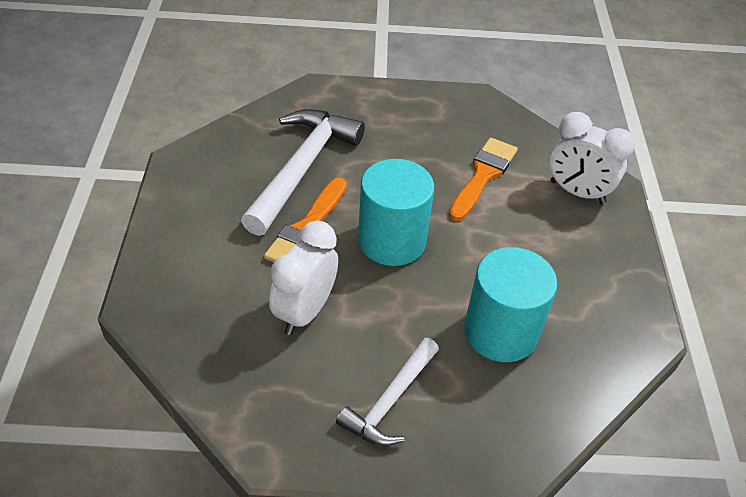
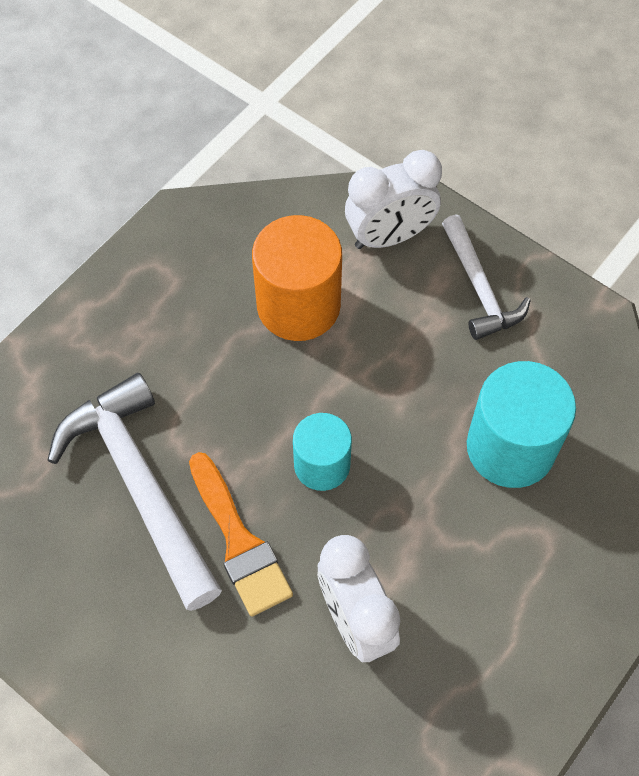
camera: 50 degrees left, 15 degrees up
(390, 401) = (521, 610): white hammer -> white hammer (479, 288)
(392, 241) = (322, 465): turquoise cylinder -> turquoise cylinder, size x0.63
(483, 175) = (298, 305): orange brush -> orange cylinder

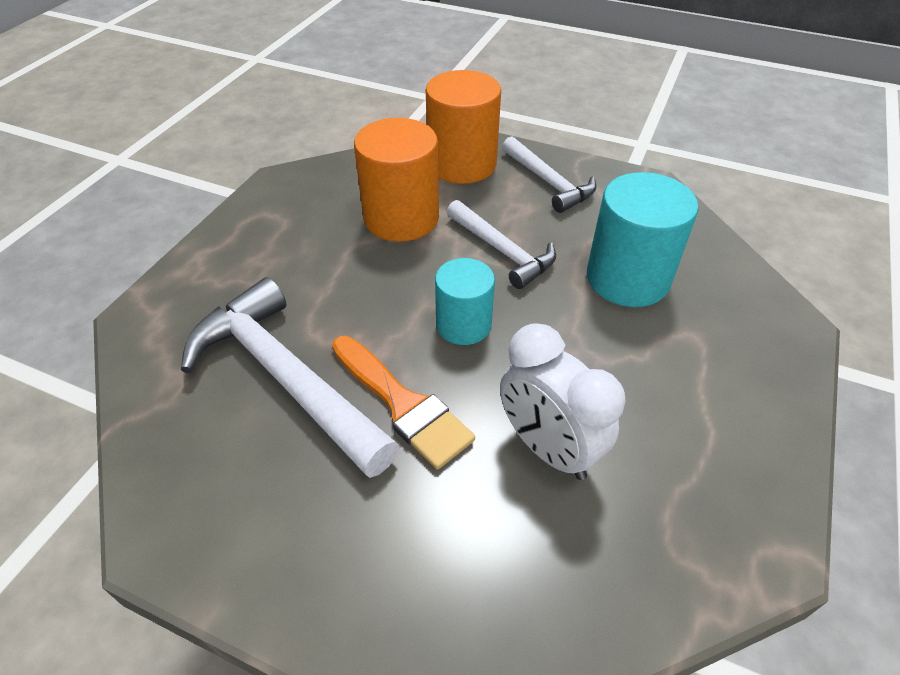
camera: 15 degrees left, 15 degrees down
(389, 236) = (462, 164): white clock -> orange cylinder
(392, 378) = (502, 251): none -> white hammer

